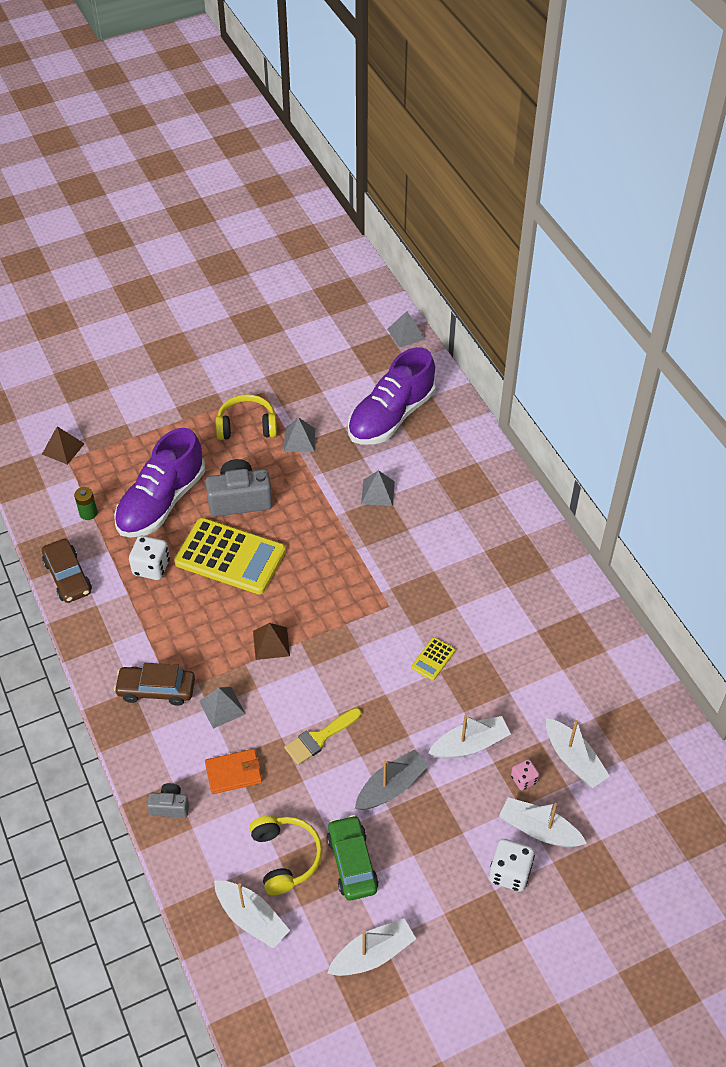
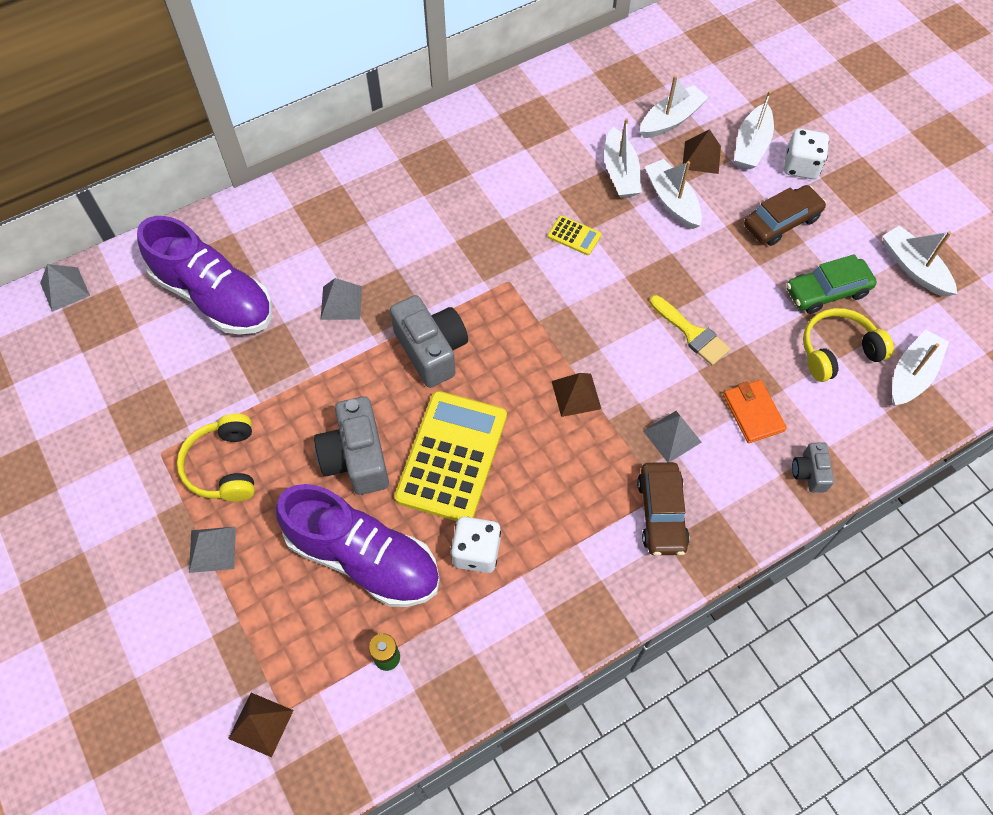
camera: 95 degrees left, 10 degrees up
(68, 577) = (502, 662): brown car -> brown car (781, 222)
(299, 440) = (252, 398): grey pyramid -> grey pyramid (212, 549)
(326, 548) = (431, 350): none -> grey camera
(391, 787) = (735, 264): grey boat -> none
(505, 705) = (620, 173): none -> white boat
(523, 779) = (701, 157): pink dice -> brown pyramid

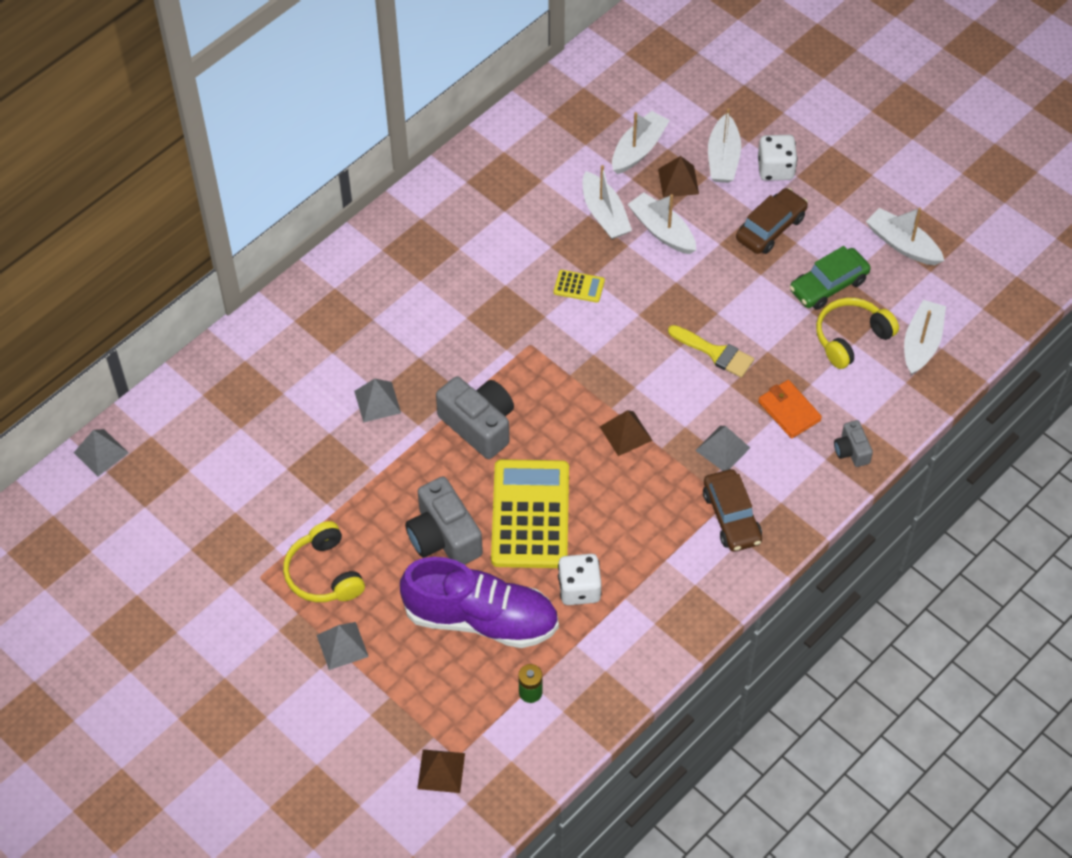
camera: 15 degrees left, 5 degrees down
(214, 297) = (252, 425): purple shoe -> none

